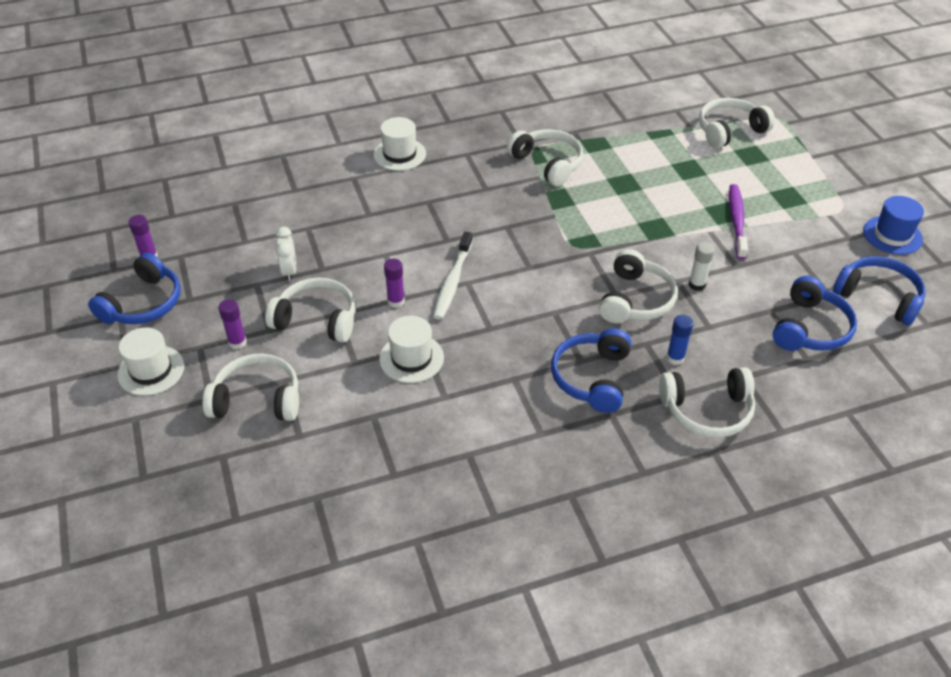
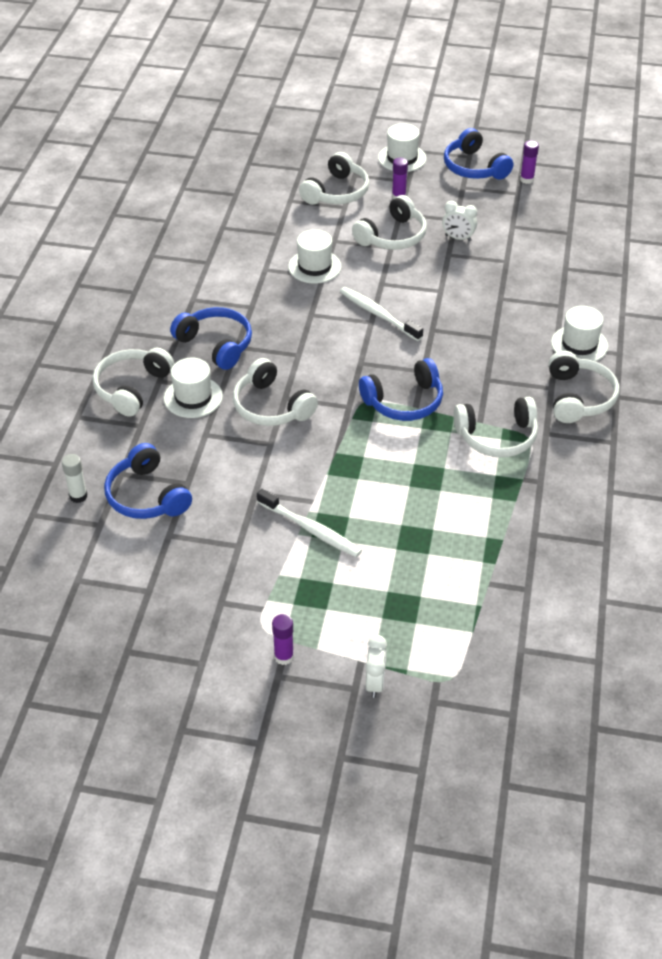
camera: 120 degrees right, 0 degrees up
(396, 301) = (380, 278): purple glue stick -> purple glue stick (284, 657)
(675, 358) = (193, 397): blue glue stick -> white hat
(697, 285) = (255, 453): white glue stick -> white glue stick (78, 496)
(730, 131) = (456, 614): white headphones -> white headphones (578, 397)
(736, 221) = (311, 529): purple toothbrush -> white toothbrush
(819, 145) = (375, 683): none -> white clock
(878, 297) = (135, 568): blue headphones -> blue headphones (404, 401)
(892, 235) = (195, 640): blue hat -> none

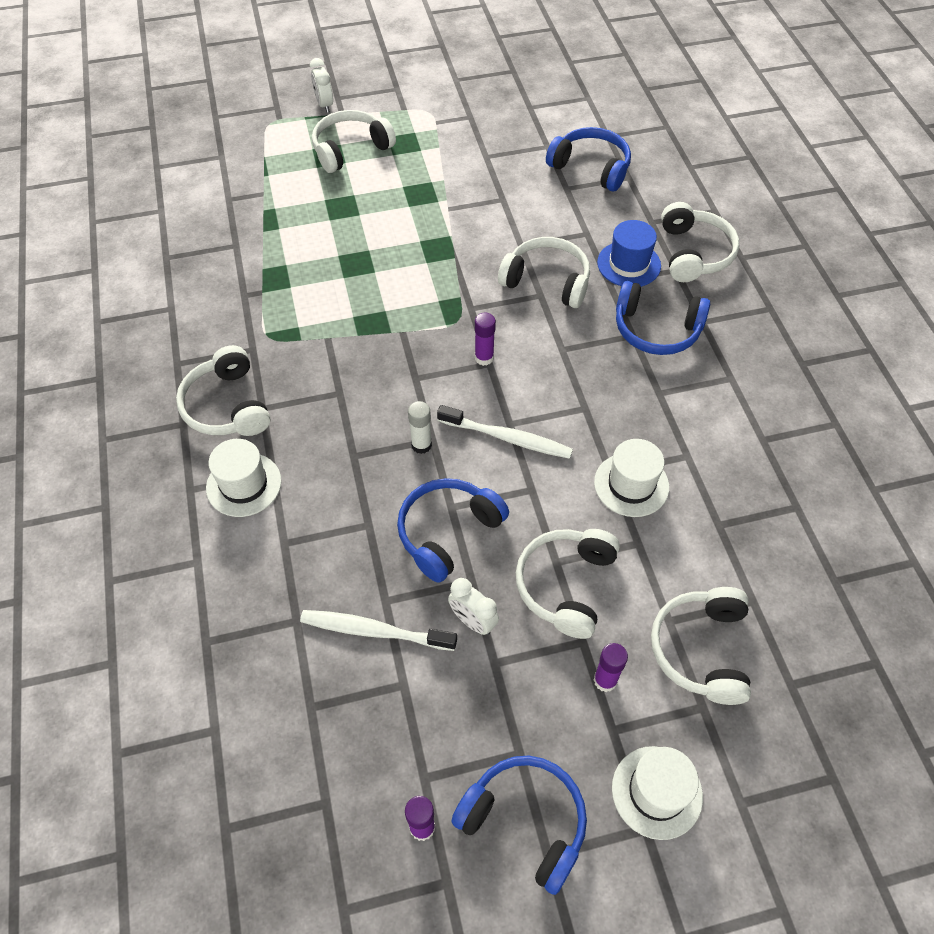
camera: 155 degrees right, 10 degrees up
(78, 496) = (645, 149): white glue stick -> white glue stick (421, 445)
(193, 397) = (629, 264): white hat -> blue hat
(284, 657) = (400, 99): purple glue stick -> purple glue stick (484, 358)
(311, 529) = (435, 186): white toothbrush -> white toothbrush (374, 631)
(404, 401) = (417, 333): blue headphones -> blue headphones (448, 532)
(458, 238) = (473, 621): white clock -> white clock turned 135 degrees counterclockwise
(497, 436) = (303, 327): white headphones -> white headphones (351, 149)

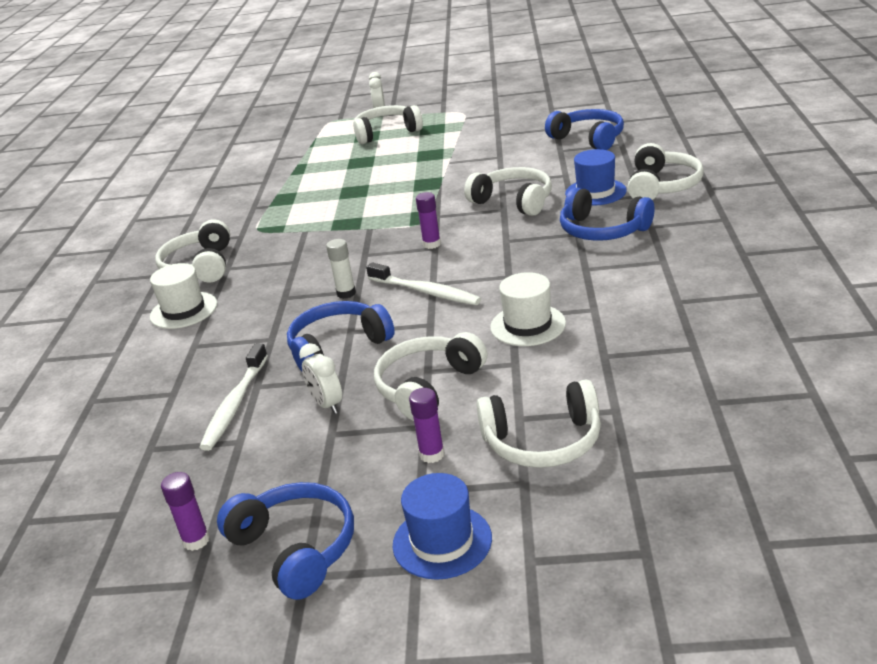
camera: 20 degrees right, 25 degrees down
(374, 631) = (235, 404): white toothbrush -> white toothbrush turned 105 degrees counterclockwise
(657, 792) = (442, 541): white hat -> blue hat
(701, 650) = (543, 441): white headphones -> white headphones turned 120 degrees counterclockwise

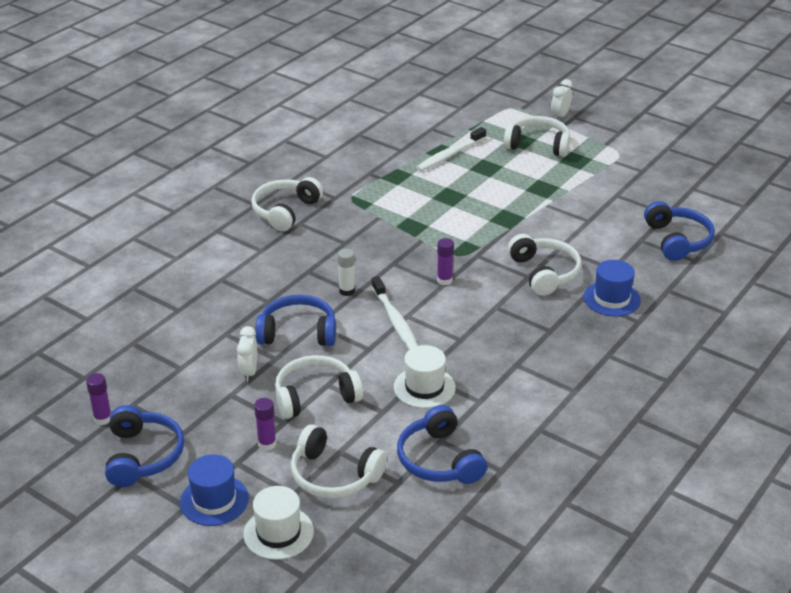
camera: 30 degrees right, 5 degrees up
(184, 310) = (241, 245): white hat -> white hat (278, 533)
(235, 404) = (202, 340): white toothbrush -> white toothbrush (449, 155)
(602, 230) = (570, 338): blue headphones -> blue headphones (439, 460)
(662, 186) = (667, 322): white headphones -> none

